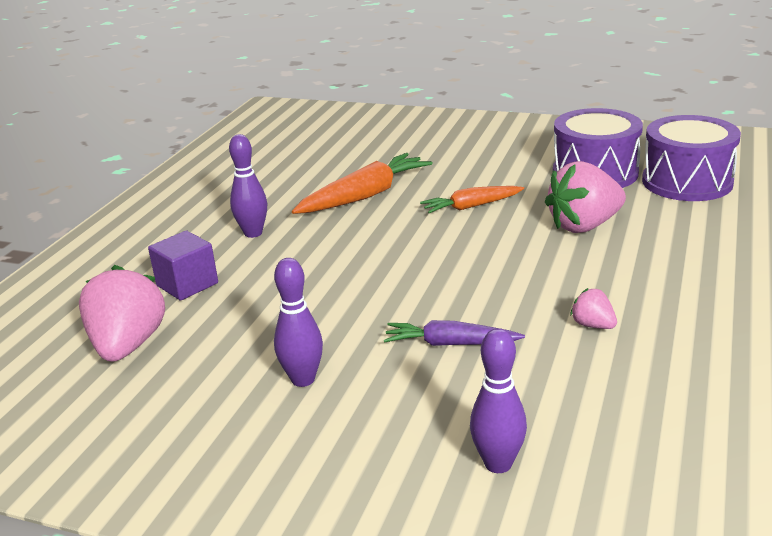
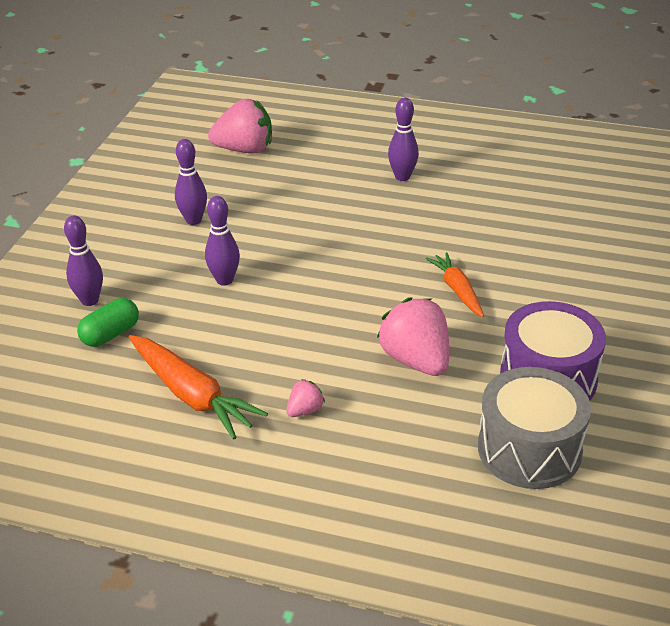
camera: 85 degrees right, 10 degrees up
(187, 284) = (321, 159): purple cube -> none
(365, 196) = (478, 227): orange carrot -> orange carrot (192, 395)
(450, 344) = (224, 280): purple carrot -> purple bowling pin
(576, 432) = (110, 334): none -> green capsule
(593, 325) = (239, 352): pink strawberry -> pink strawberry (305, 410)
(687, 182) = (529, 449): purple drum -> grey drum

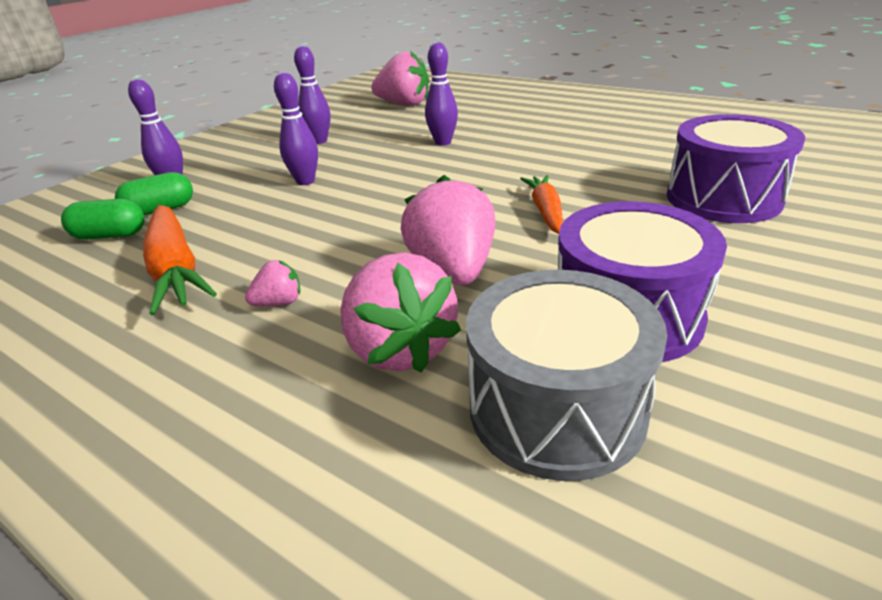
camera: 20 degrees right, 5 degrees down
(93, 371) = (111, 235): none -> green capsule
(402, 177) = (537, 126): purple bowling pin -> purple bowling pin (443, 142)
(416, 430) = (400, 349): none -> pink strawberry
(584, 258) = (723, 198): none -> purple drum

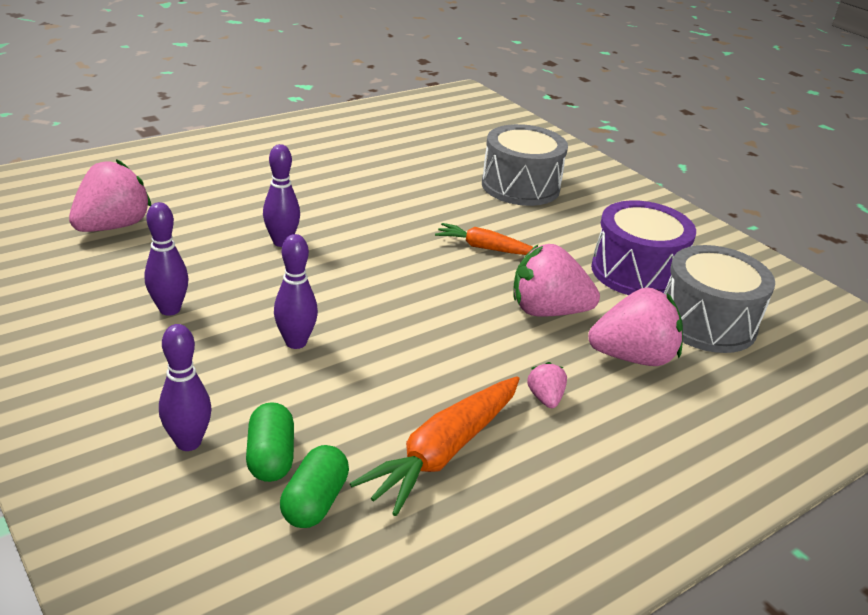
camera: 75 degrees left, 0 degrees up
(176, 269) = (443, 452): orange carrot -> orange carrot turned 135 degrees clockwise
(723, 198) = (520, 186): purple drum -> grey drum

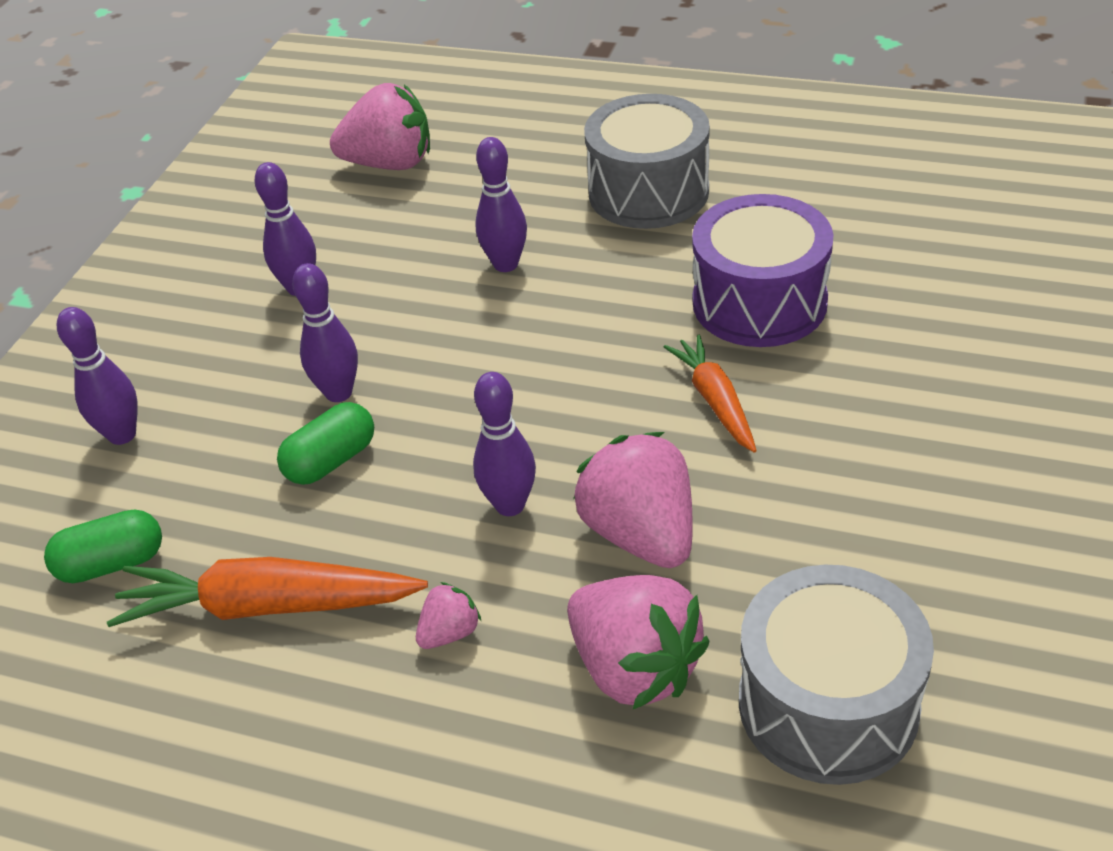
camera: 60 degrees right, 10 degrees up
(271, 457) = (148, 496): green capsule -> green capsule (331, 461)
(475, 335) = (510, 505): none -> purple bowling pin
(520, 186) = (928, 336): grey drum -> grey drum (648, 192)
(636, 272) = (863, 564): purple drum -> purple drum (759, 302)

